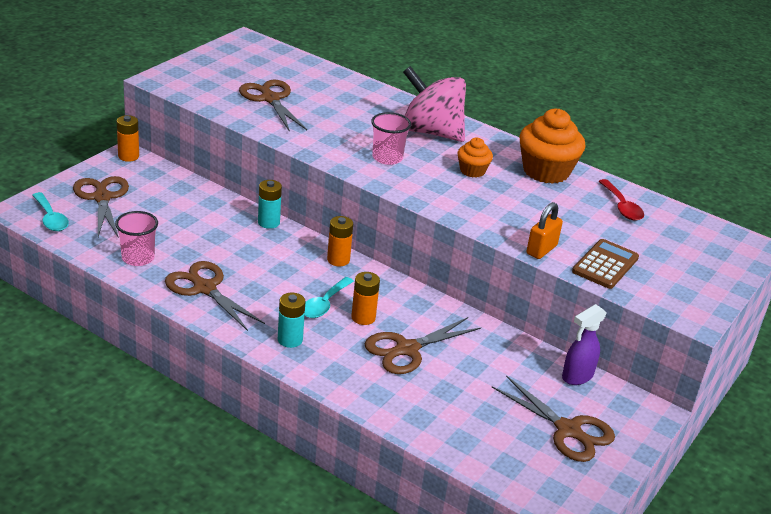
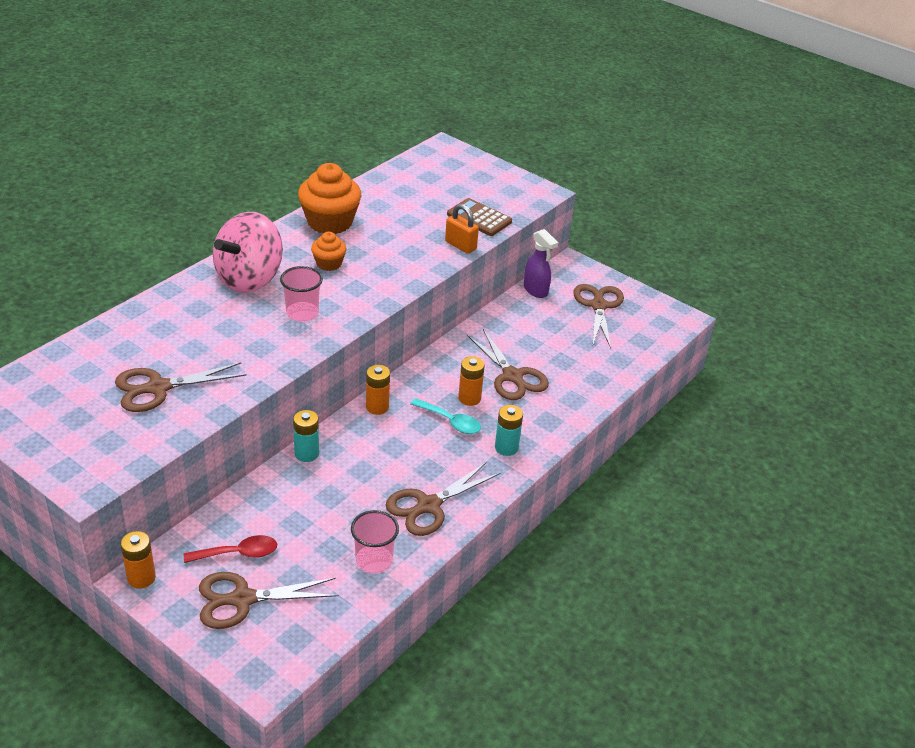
camera: 85 degrees left, 5 degrees up
(51, 218) = (287, 647): turquoise spoon -> none
(568, 430) = (598, 306): brown scissors -> brown scissors turned 45 degrees counterclockwise
(622, 207) = (390, 194): red spoon -> red spoon (238, 553)

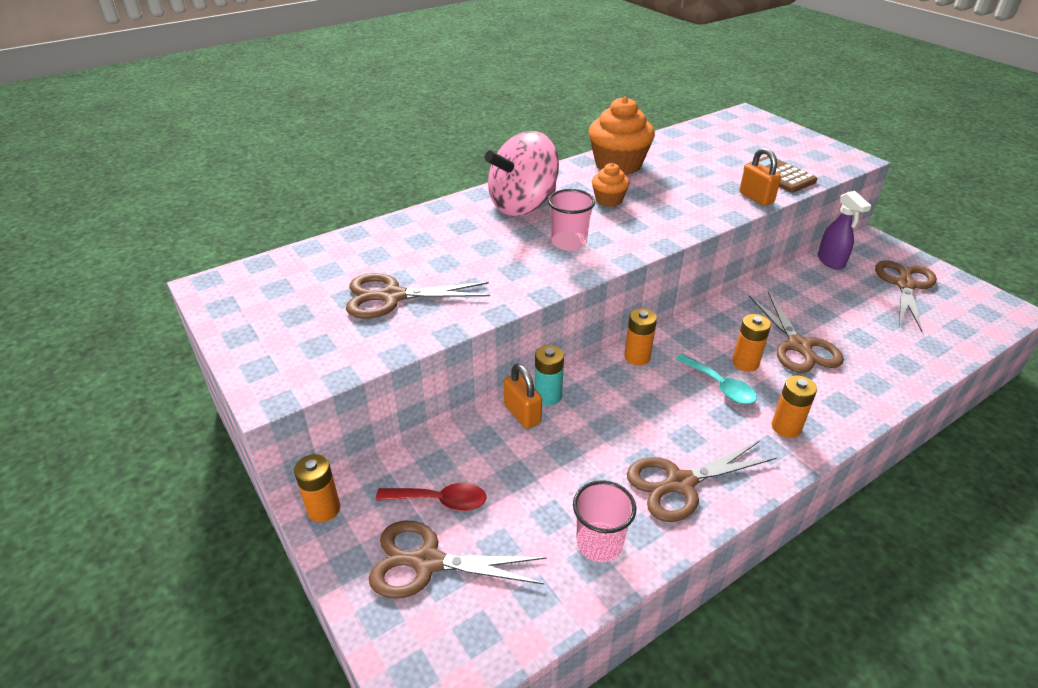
camera: 20 degrees right, 0 degrees up
(288, 473) = (522, 414): none -> orange padlock
(506, 447) = (786, 427): turquoise battery -> orange battery

